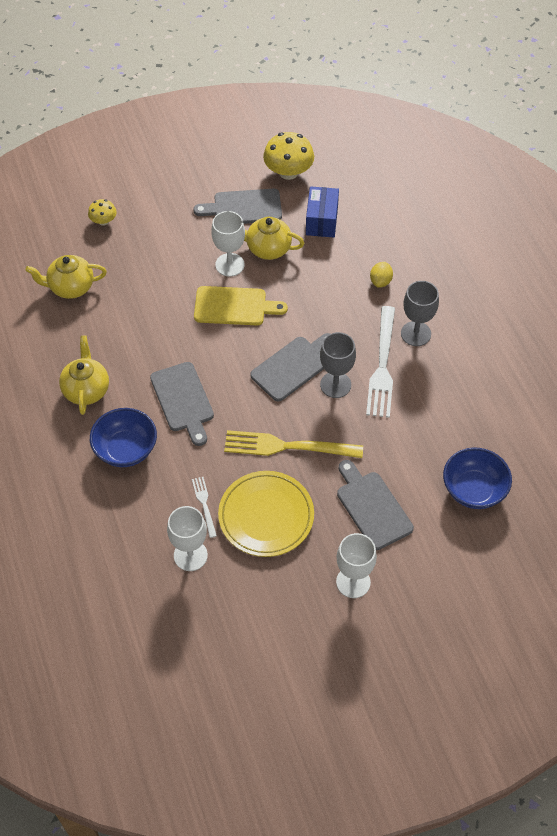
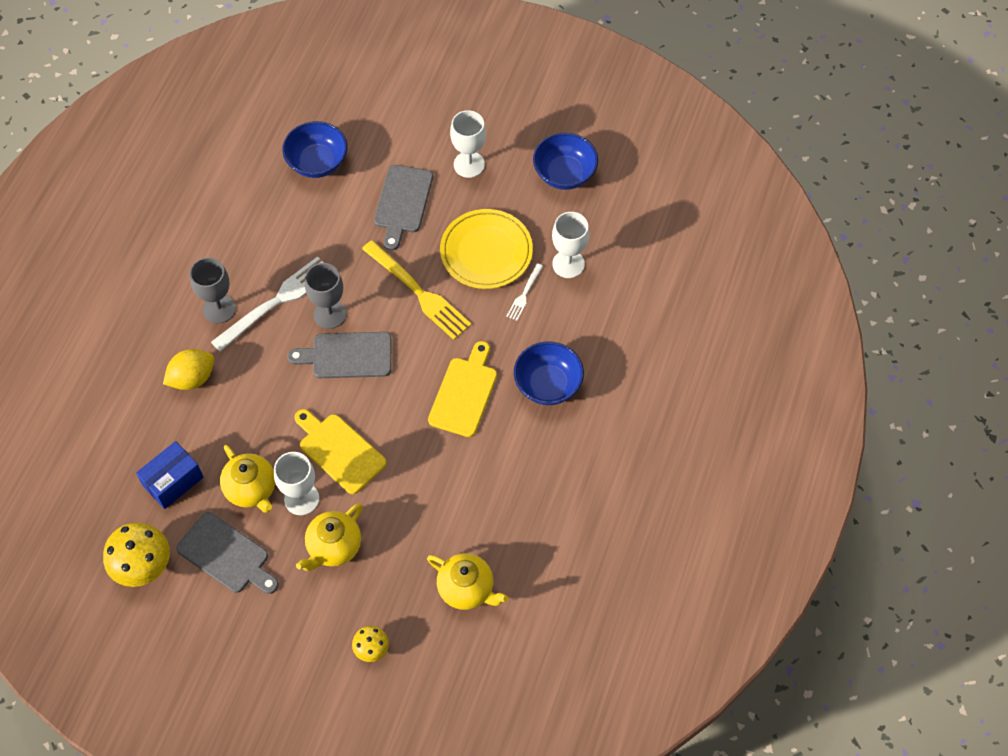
camera: 140 degrees left, 5 degrees up
(86, 390) = (537, 465): yellow teapot -> yellow teapot (333, 547)
(183, 400) = (464, 393): grey cutting board -> yellow cutting board
(264, 637) = (564, 174): none -> blue bowl
(380, 281) = (192, 378): yellow lemon -> yellow lemon, size x1.51

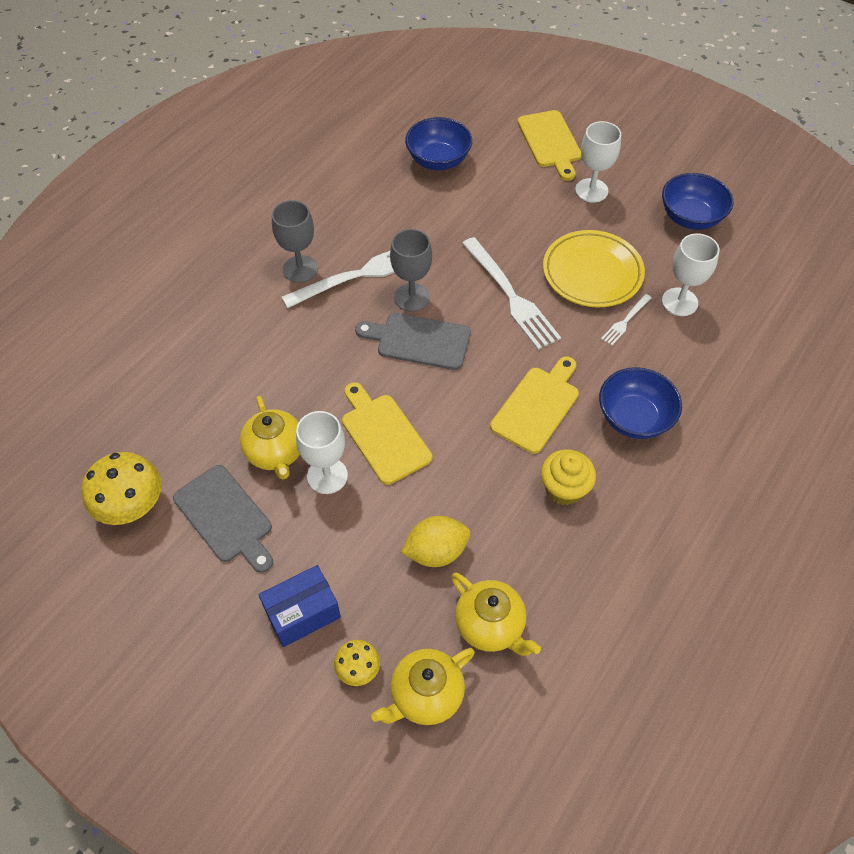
camera: 15 degrees right, 5 degrees down
(173, 481) = (195, 425): blue box -> blue box (302, 613)
(192, 378) = (251, 328): yellow lemon -> yellow lemon (436, 551)
(333, 547) = (347, 538): yellow teapot -> yellow teapot (425, 695)
(402, 203) = (515, 211): grey cutting board -> none
(419, 118) = (550, 142): none -> yellow cutting board
(419, 293) = (511, 297): yellow fork -> white fork
(502, 461) = (564, 488): none -> yellow cupcake

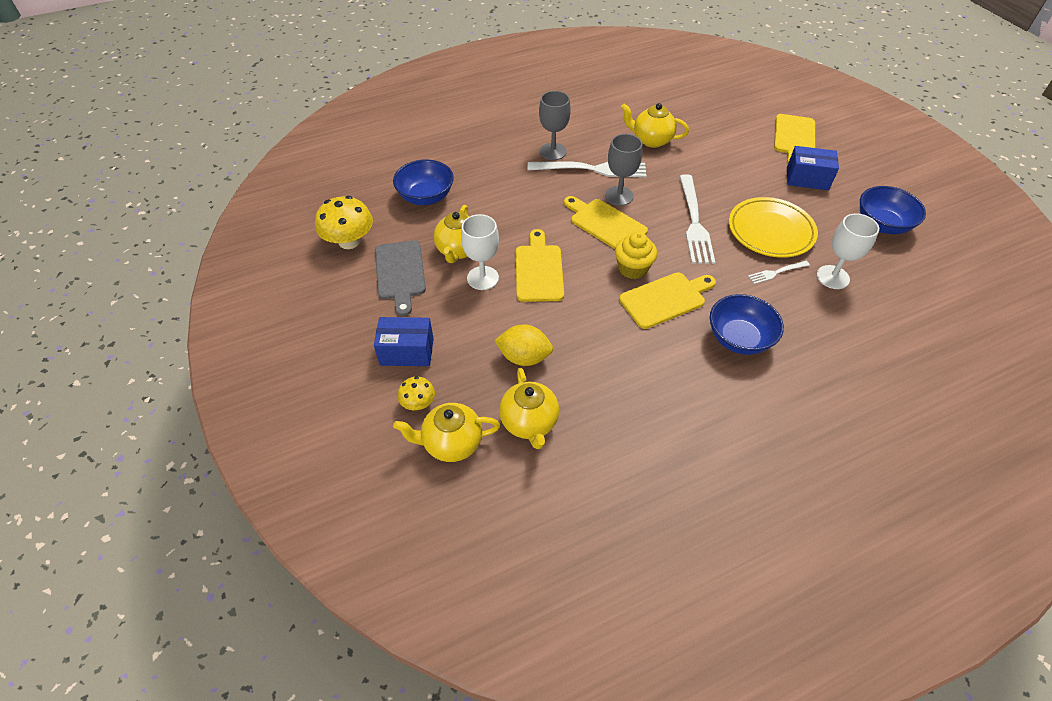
camera: 30 degrees right, 5 degrees down
(402, 207) = (651, 140): none -> yellow teapot
(419, 341) = (605, 224): grey cutting board -> yellow cutting board
(438, 160) = (698, 121): blue bowl -> blue bowl (426, 197)
(564, 488) = (649, 361): yellow cupcake -> yellow cupcake (632, 268)
(591, 190) = (807, 179): white goblet -> blue box

